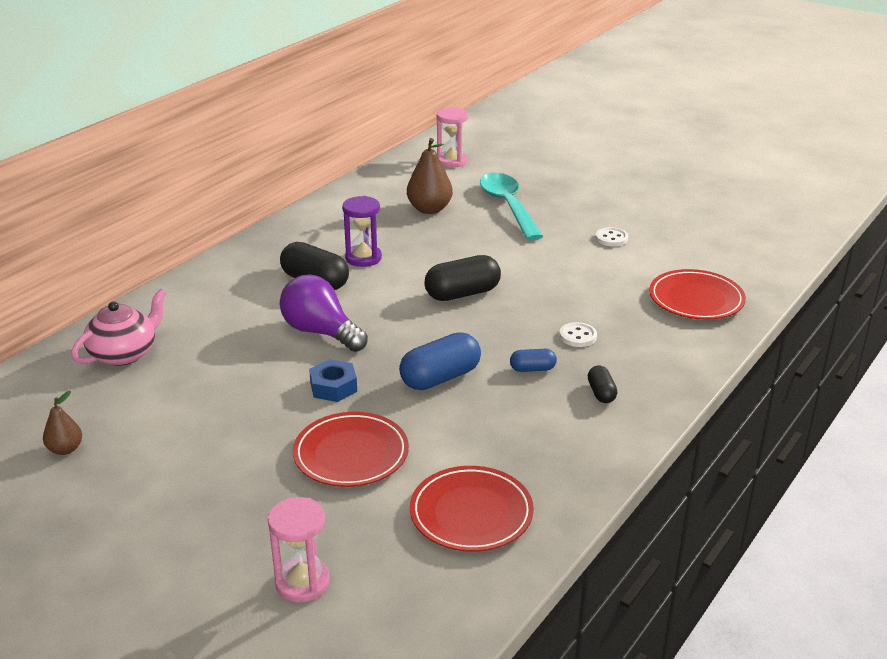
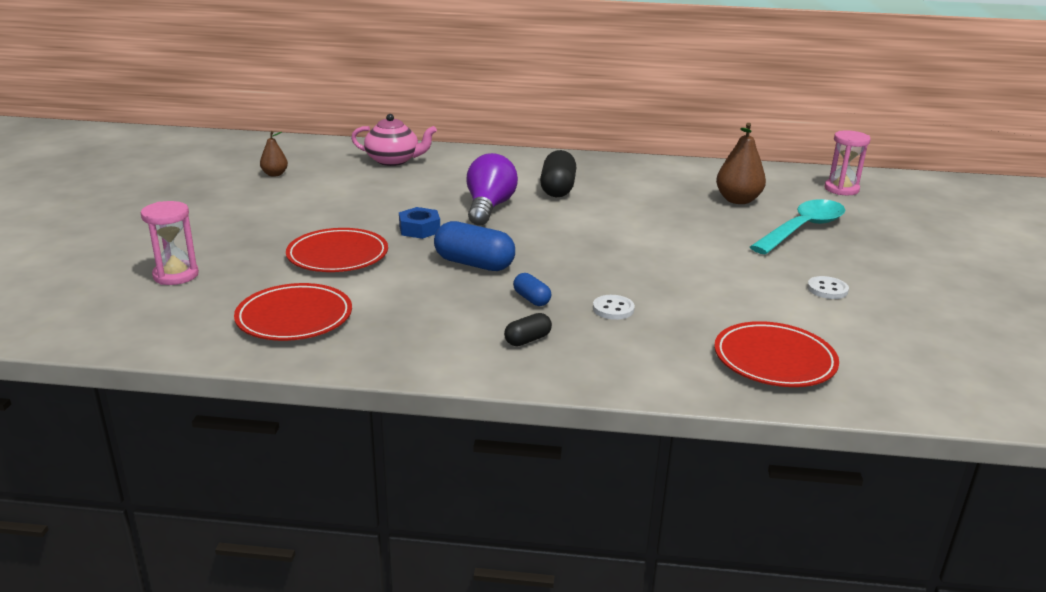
camera: 60 degrees right, 5 degrees down
(363, 258) = (617, 196): purple hourglass -> none
(462, 294) = (616, 244): black capsule -> none

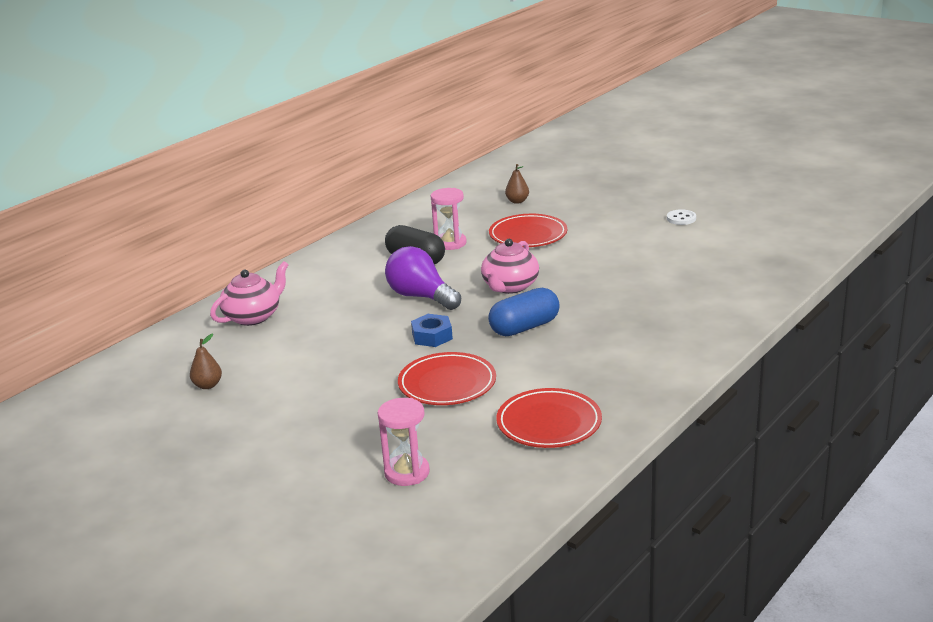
camera: 55 degrees left, 0 degrees up
(527, 340) = (665, 335): black capsule -> none
(531, 299) = (605, 319): blue capsule -> none
(550, 239) = (510, 287): none -> pink teapot
(613, 309) = (647, 294): white button -> none
(737, 200) = (517, 201): brown pear -> brown pear, size x0.58
(774, 360) = (755, 263): red plate -> red plate (528, 235)
(802, 229) = (588, 196): turquoise spoon -> none
(841, 189) = (538, 163): pink hourglass -> pink hourglass (450, 243)

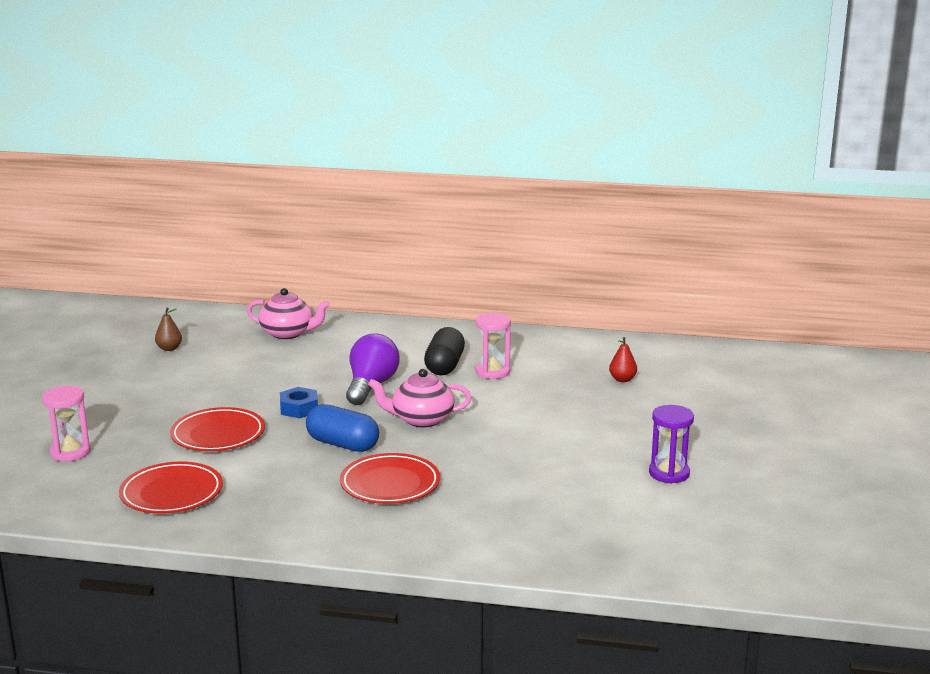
camera: 60 degrees right, 5 degrees down
(517, 201) = (622, 379): brown pear -> red pear
(528, 235) = (544, 402): red plate -> red plate (390, 484)
(681, 218) = (669, 473): white button -> purple hourglass

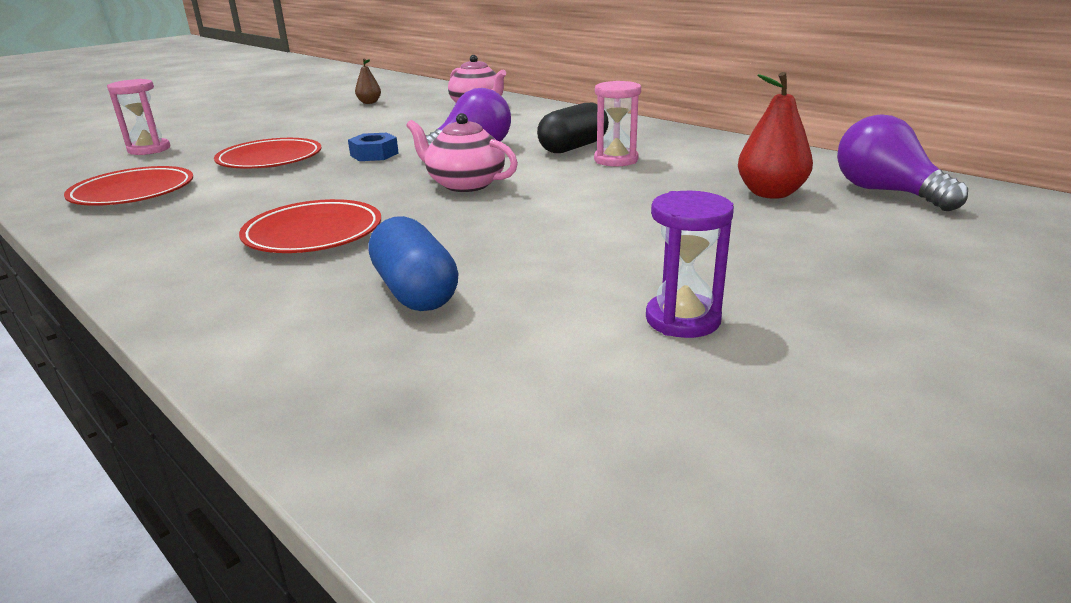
camera: 35 degrees right, 5 degrees up
(342, 444) = (348, 188): blue capsule -> blue capsule (415, 291)
(622, 379) = (770, 193): red pear -> red pear, size x1.72
(682, 363) = (886, 192): none -> purple light bulb

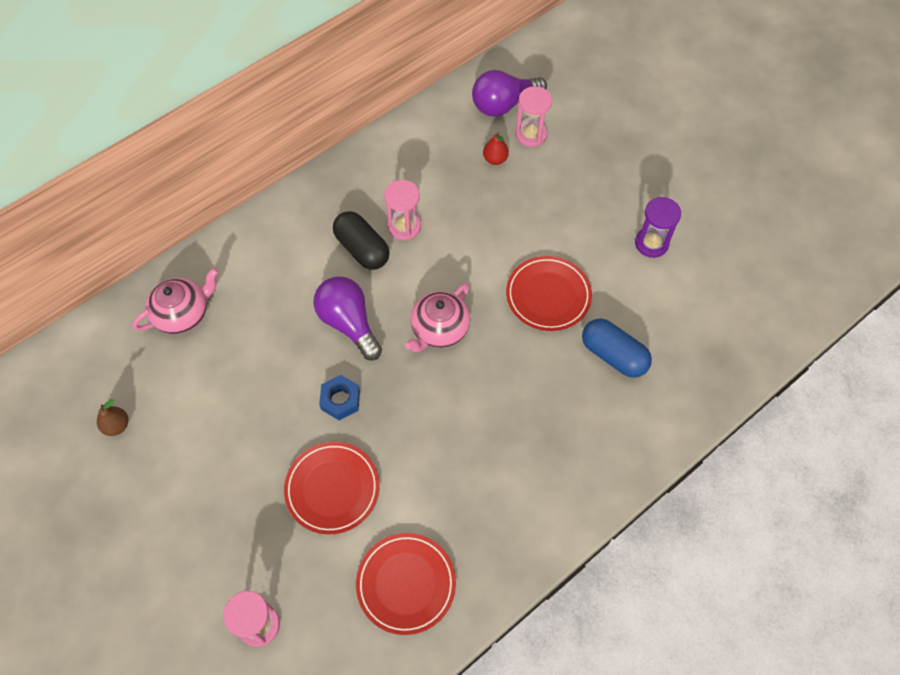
camera: 85 degrees left, 35 degrees up
(313, 233) = (522, 420): red plate -> red plate (548, 295)
(415, 291) = (613, 355): blue capsule -> blue capsule turned 60 degrees clockwise
(770, 193) = (495, 159): red pear -> red pear, size x0.58
(847, 211) = (531, 134): none -> pink hourglass

